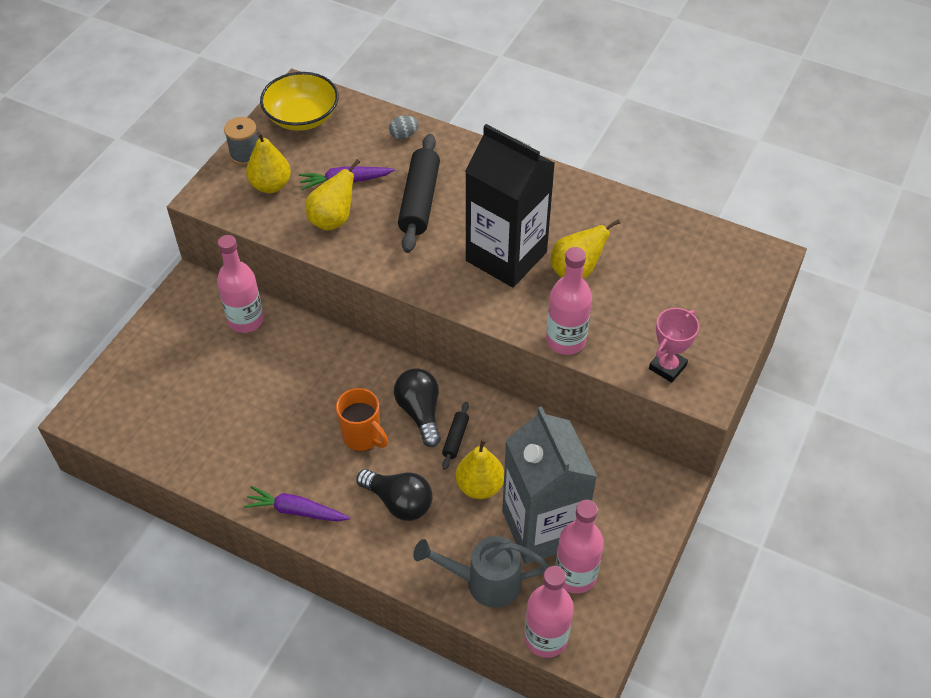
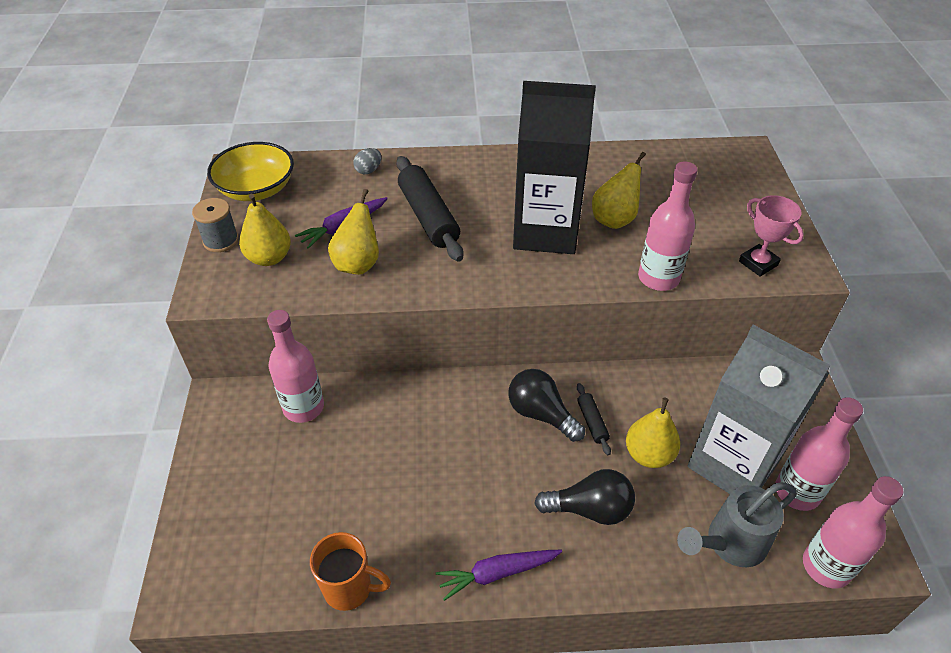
camera: 30 degrees left, 5 degrees down
(362, 437) = (506, 464): orange mug -> orange mug (349, 588)
(667, 367) = (758, 263): pink trophy -> pink trophy turned 45 degrees counterclockwise

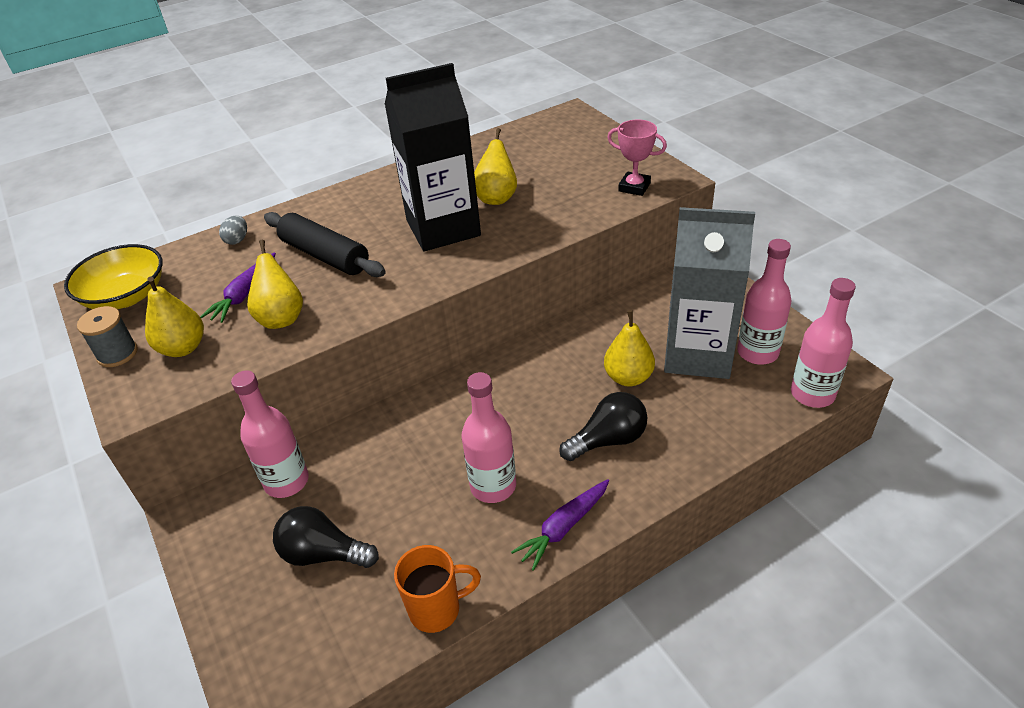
camera: 25 degrees left, 5 degrees down
(541, 414) = (518, 387): black light bulb -> black light bulb (323, 554)
(592, 422) = (566, 374): black rolling pin -> none
(658, 278) = (563, 226): pink bottle -> pink bottle (493, 486)
(730, 543) = (733, 412): grey watering can -> none

